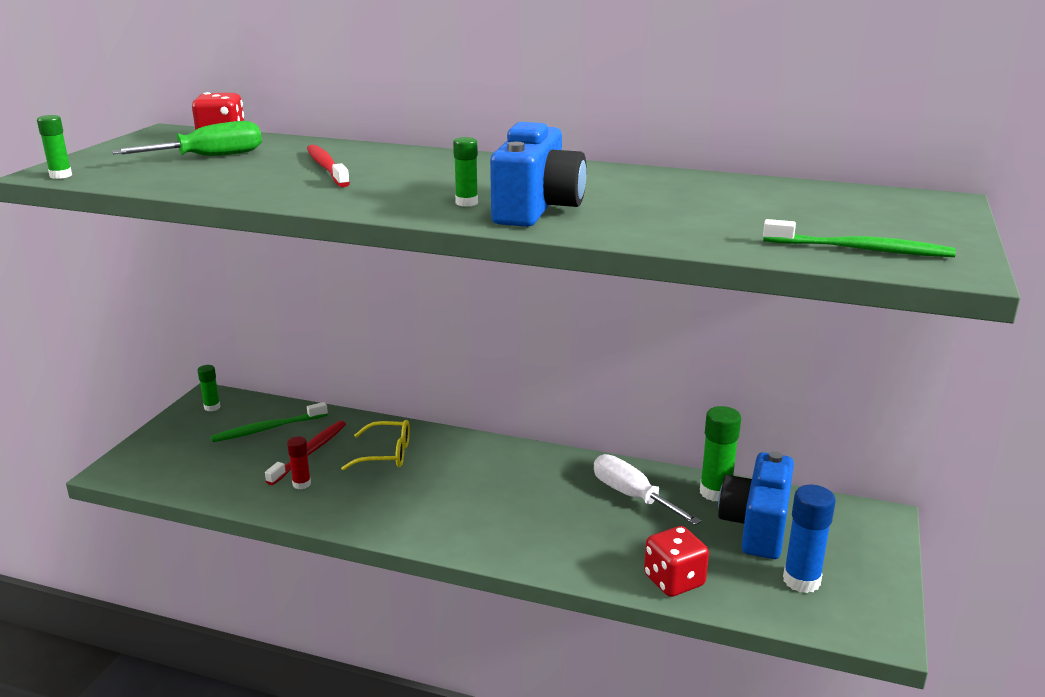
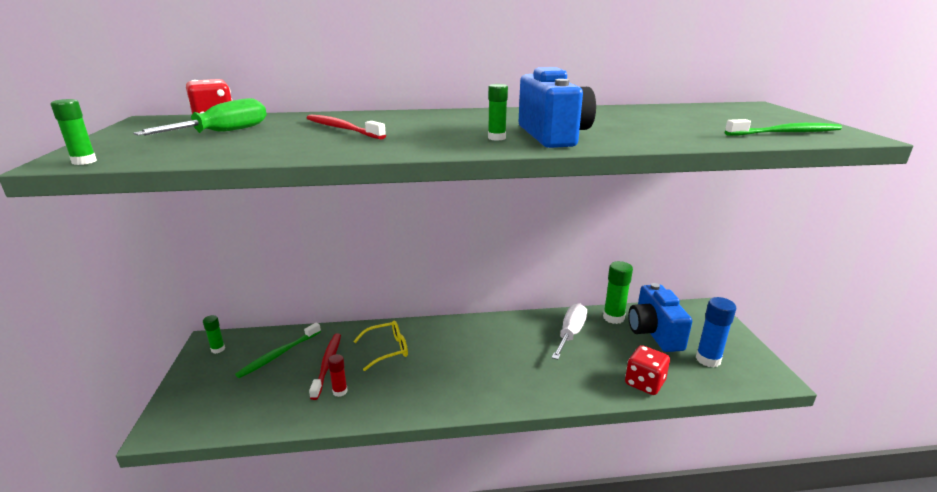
camera: 25 degrees left, 0 degrees up
(632, 496) = (570, 333): white screwdriver -> white screwdriver turned 90 degrees clockwise

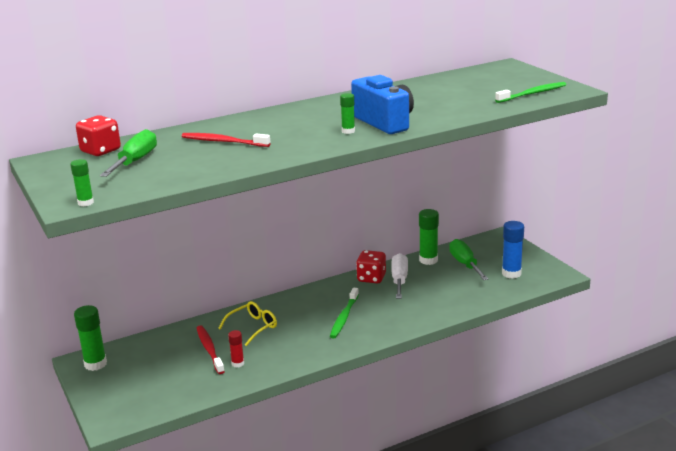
camera: 20 degrees left, 0 degrees up
(218, 349) = (95, 364): green glue stick -> green glue stick, size x1.76
(279, 354) = (158, 354): green toothbrush -> green toothbrush (344, 317)
(644, 383) = (471, 300): red dice -> red dice (371, 278)
(654, 333) = (465, 264): blue camera -> green screwdriver

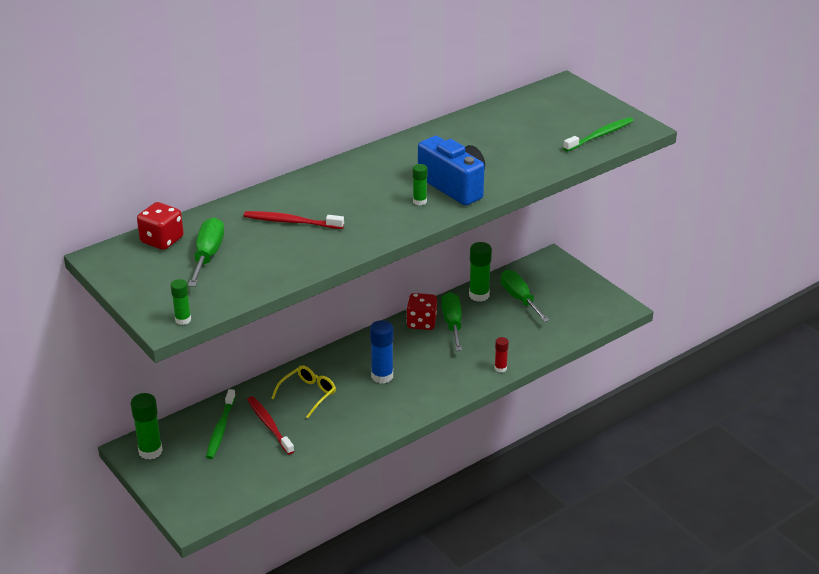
camera: 10 degrees left, 10 degrees up
(238, 363) = (305, 440): red glue stick -> red glue stick (500, 368)
(344, 317) = (403, 376): green toothbrush -> green toothbrush (220, 429)
(399, 280) = (452, 323): white screwdriver -> green screwdriver
(511, 273) = (570, 309): blue glue stick -> blue glue stick (382, 376)

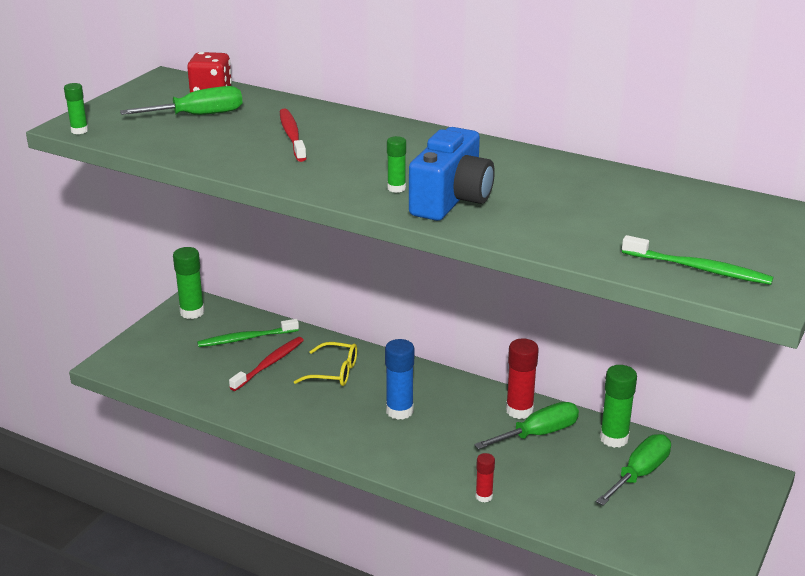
camera: 65 degrees right, 5 degrees down
(421, 323) = (519, 410): red dice -> red glue stick

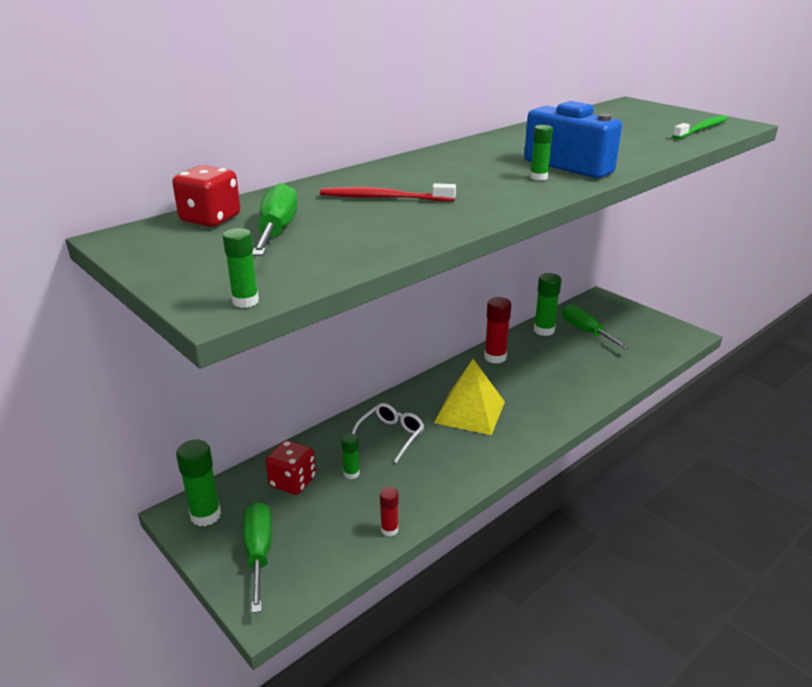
camera: 70 degrees left, 0 degrees up
(246, 338) = (292, 482): green toothbrush -> red dice
(269, 364) = (351, 473): red toothbrush -> green glue stick
(334, 372) = (391, 435): yellow glasses -> white glasses
(399, 411) = (469, 412): blue glue stick -> yellow pyramid
(484, 496) = (595, 397): red glue stick -> red glue stick (389, 530)
(538, 434) = (527, 357): green screwdriver -> green screwdriver (259, 552)

